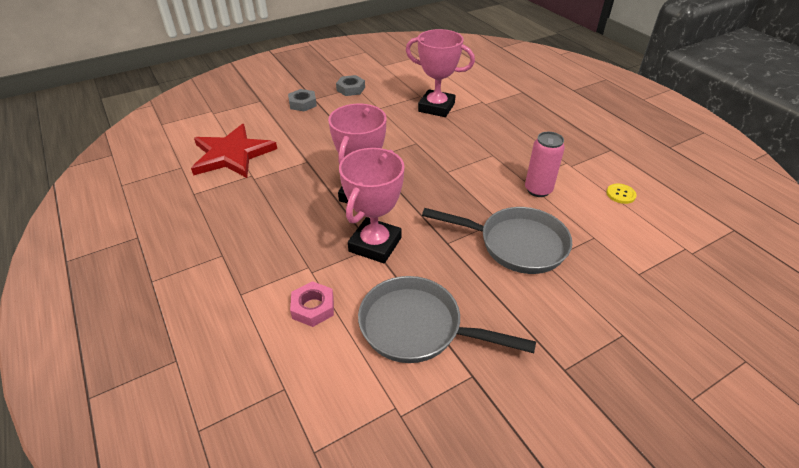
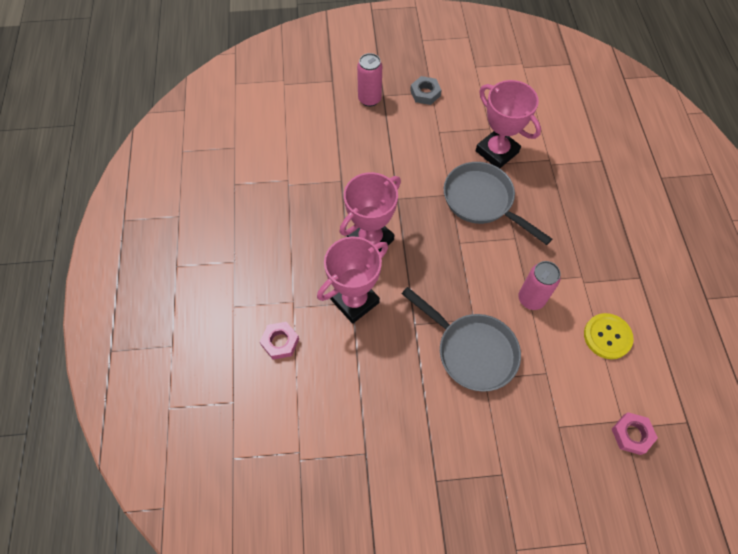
camera: 25 degrees right, 20 degrees up
(232, 154) = (281, 147): red star -> none
(302, 103) = (369, 99): grey nut -> pink can
(418, 327) = (348, 395): grey pan -> grey pan (482, 201)
(620, 194) = (607, 336): yellow button -> yellow button, size x1.66
(702, 255) = (631, 434): none -> pink nut

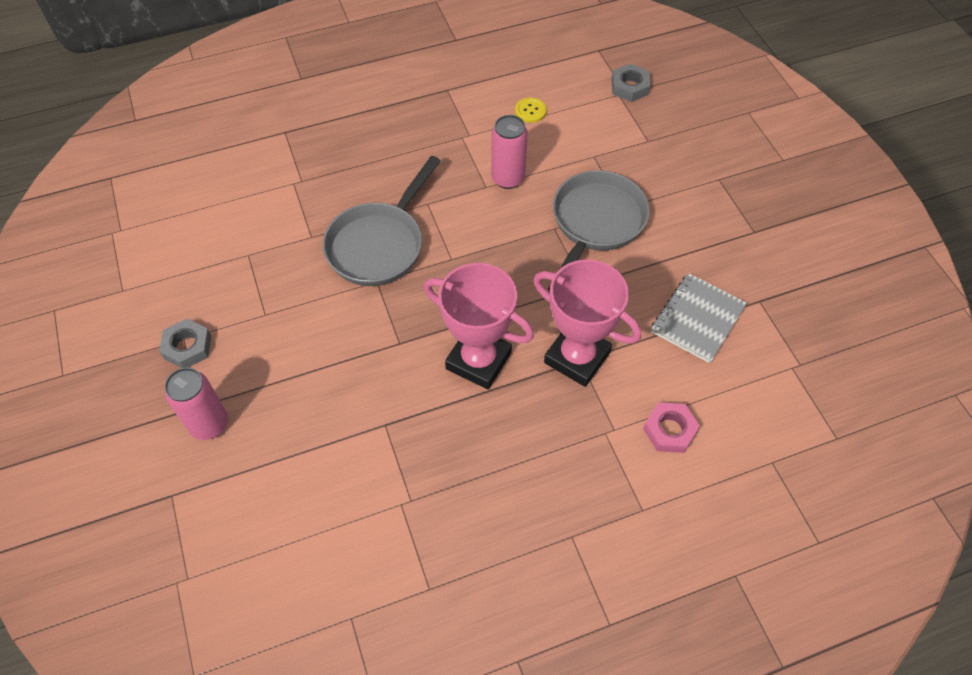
camera: 105 degrees left, 5 degrees down
(362, 396) = (697, 319): none -> grey notebook
(497, 152) = (290, 240): pink trophy -> none
(607, 336) = (530, 111): yellow button -> yellow button, size x0.60
(631, 434) = (629, 87): pink nut -> grey nut

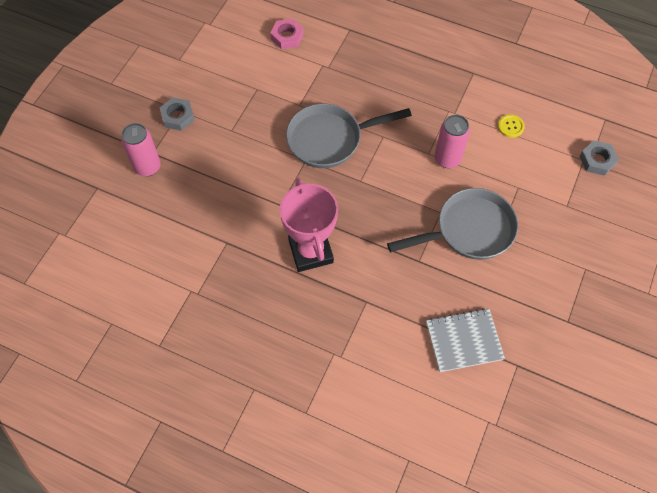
camera: 45 degrees right, 5 degrees up
(577, 357) = (366, 298): pink trophy -> none
(669, 430) = (370, 386): pink nut -> pink nut (287, 37)

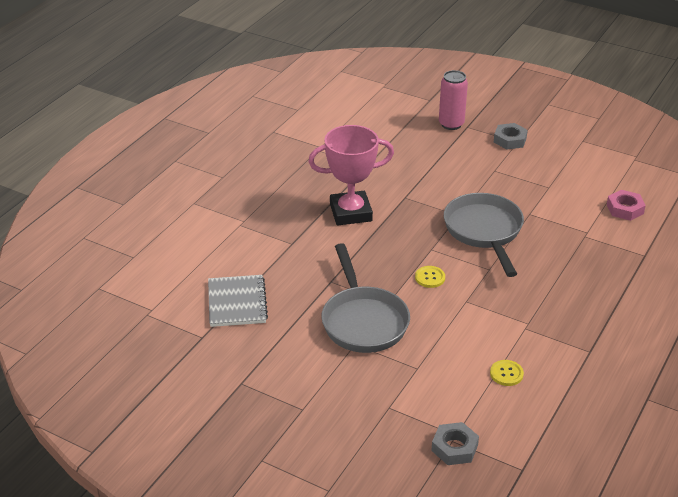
camera: 95 degrees right, 25 degrees down
(401, 181) = (430, 277): none -> yellow button
(447, 159) = (458, 314): pink can -> none

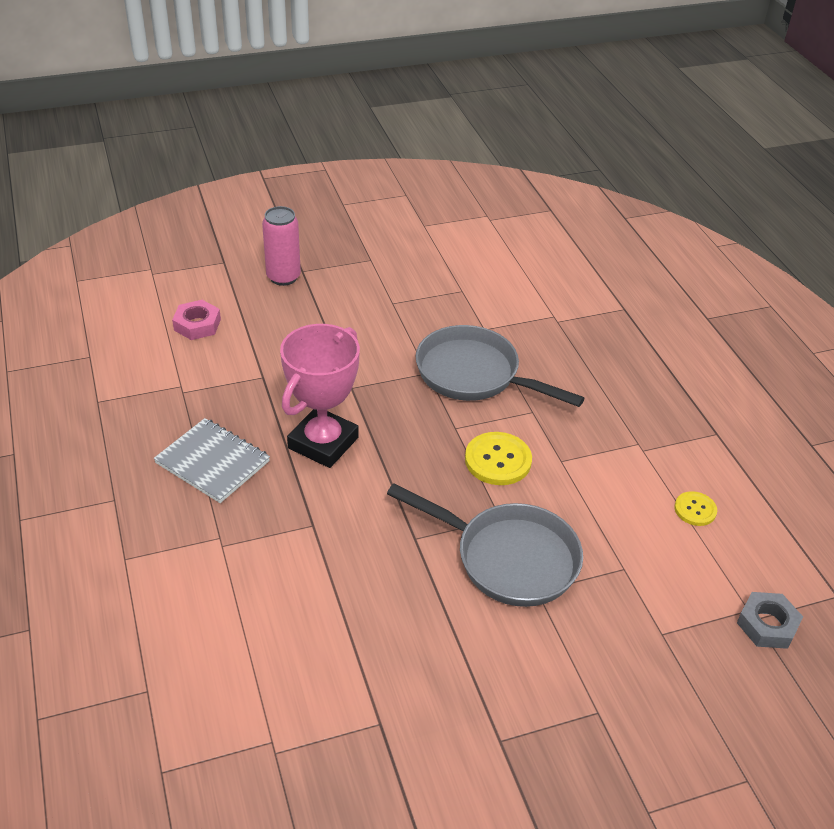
camera: 50 degrees left, 5 degrees up
(237, 302) = (357, 646): grey notebook -> grey notebook (213, 462)
(430, 277) = (498, 460): yellow button -> yellow button, size x1.66
(510, 140) = (362, 262): grey nut -> none
(625, 209) = (549, 273): pink nut -> pink nut (197, 325)

